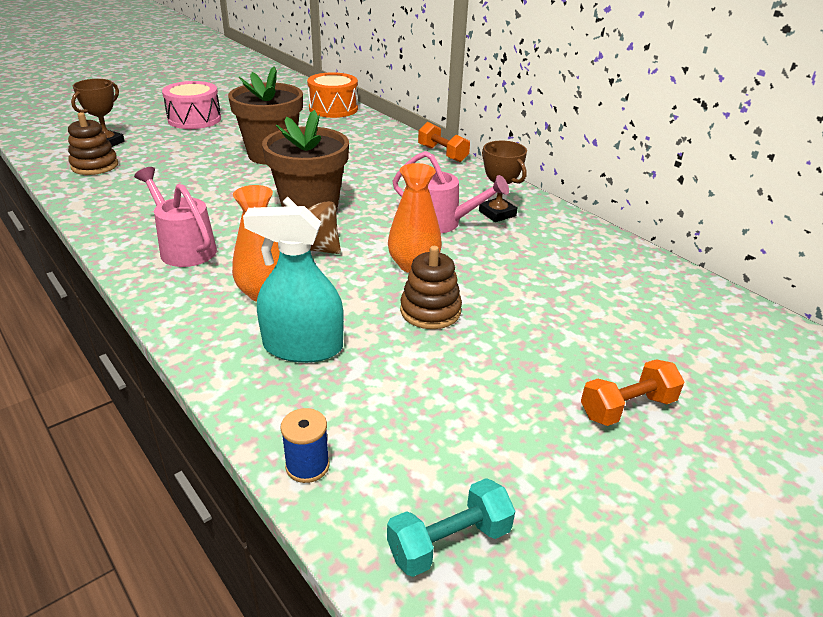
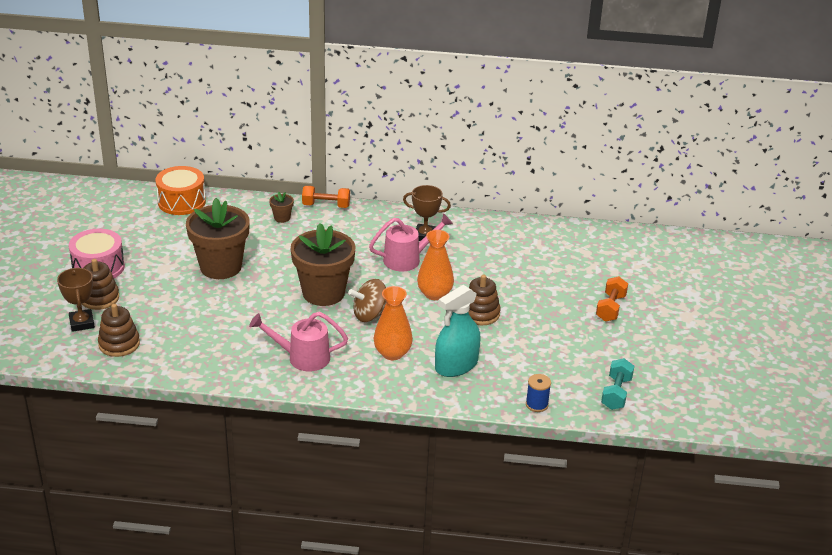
camera: 45 degrees left, 0 degrees up
(152, 135) = (99, 298): none -> brown stacking toy
(387, 146) = (282, 218): none -> brown flower pot

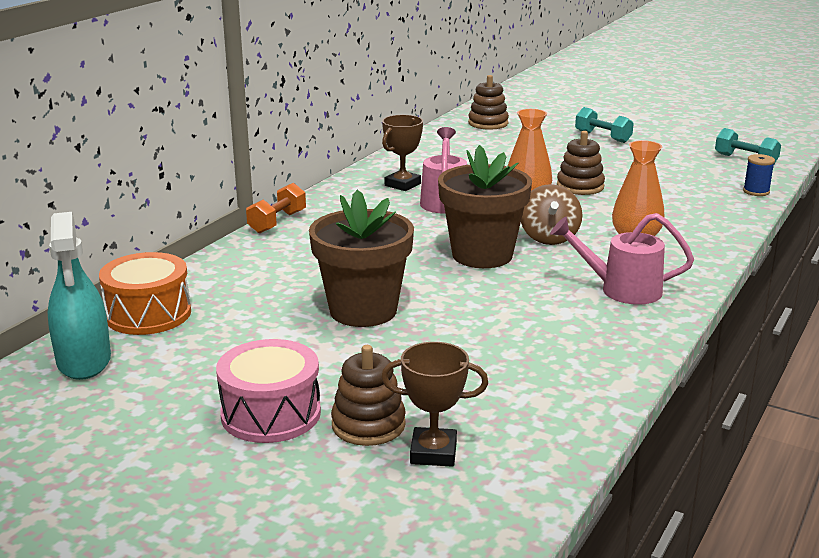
camera: 65 degrees left, 10 degrees down
(119, 344) = (518, 423): brown stacking toy -> brown stacking toy (488, 123)
(282, 218) = (277, 252): brown flower pot -> none
(302, 357) = (621, 290): pink watering can -> pink watering can turned 75 degrees clockwise
(456, 365) = (673, 213): turquoise spray bottle -> turquoise spray bottle (84, 361)
(610, 308) = (602, 137): orange dumbbell -> turquoise dumbbell

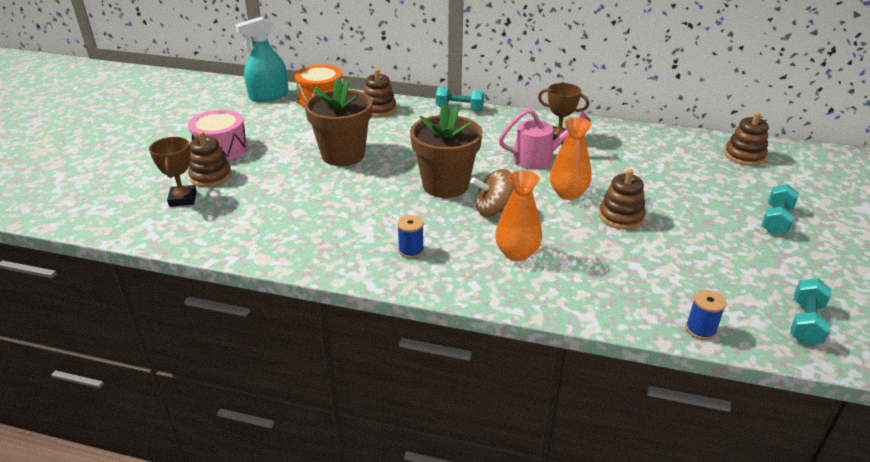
camera: 75 degrees right, 10 degrees up
(232, 273) = (379, 109): none -> brown stacking toy
(277, 222) = (459, 108): orange dumbbell -> turquoise dumbbell
(621, 290) = (411, 250): pink watering can -> blue spool

